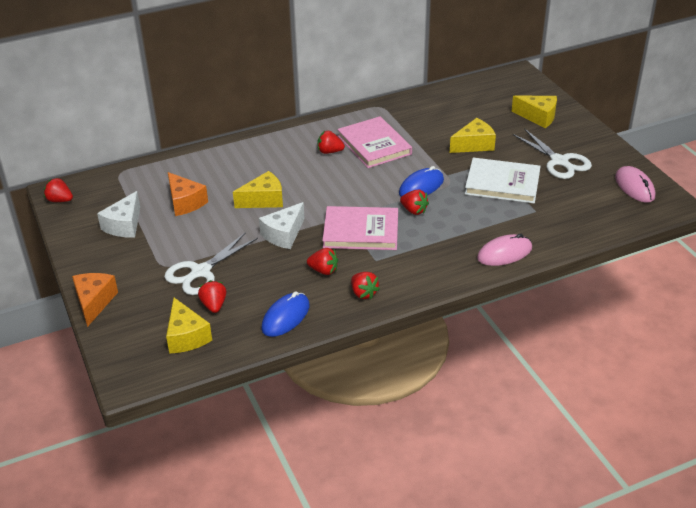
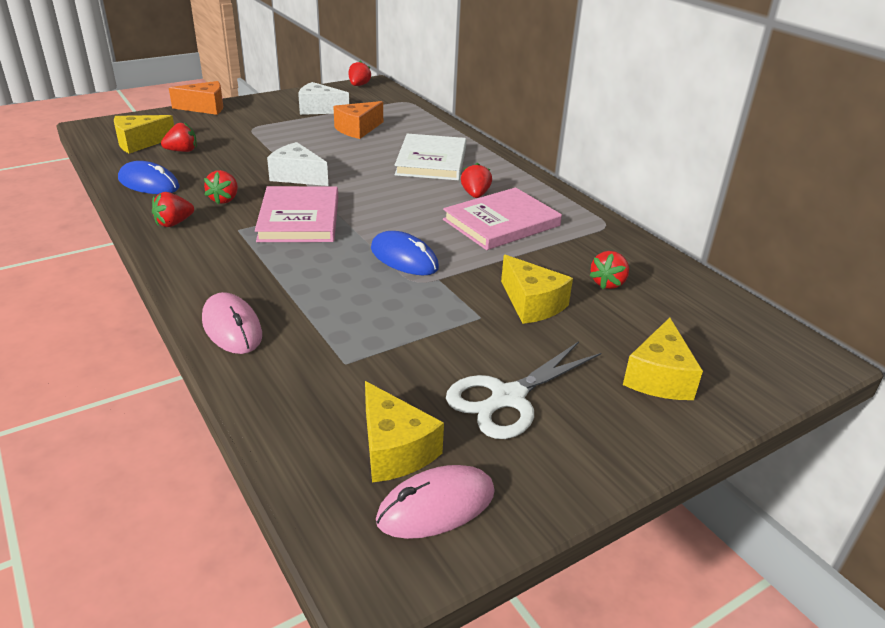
camera: 80 degrees right, 5 degrees down
(200, 272) = (237, 142): white scissors -> none
(264, 200) = (364, 164): yellow cheese -> yellow cheese (394, 450)
(414, 210) = (344, 253): red strawberry -> red strawberry (608, 283)
(502, 183) = (423, 330): white book -> white book (431, 161)

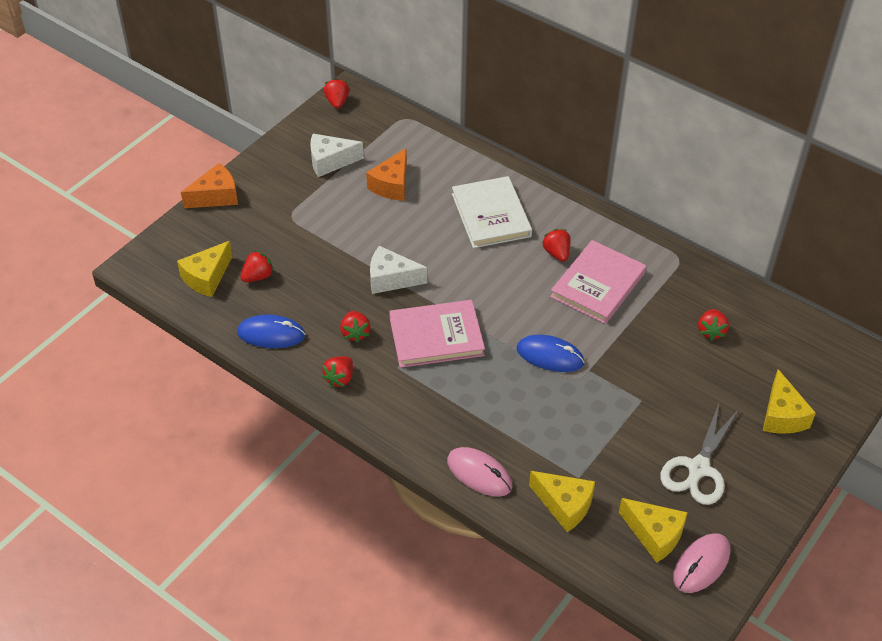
camera: 20 degrees left, 15 degrees up
(299, 219) = (436, 336): pink book -> pink book turned 75 degrees counterclockwise
(532, 304) = (669, 373): yellow cheese -> yellow cheese (564, 505)

